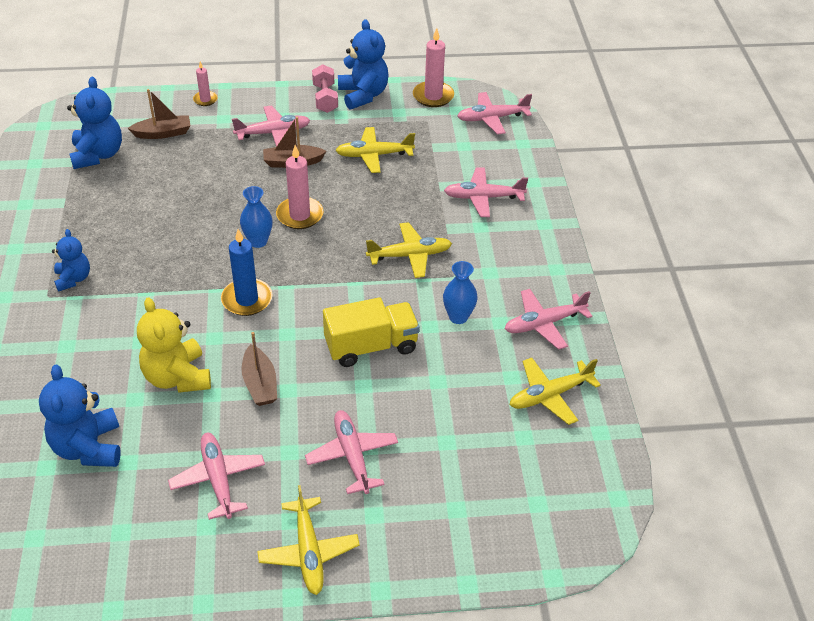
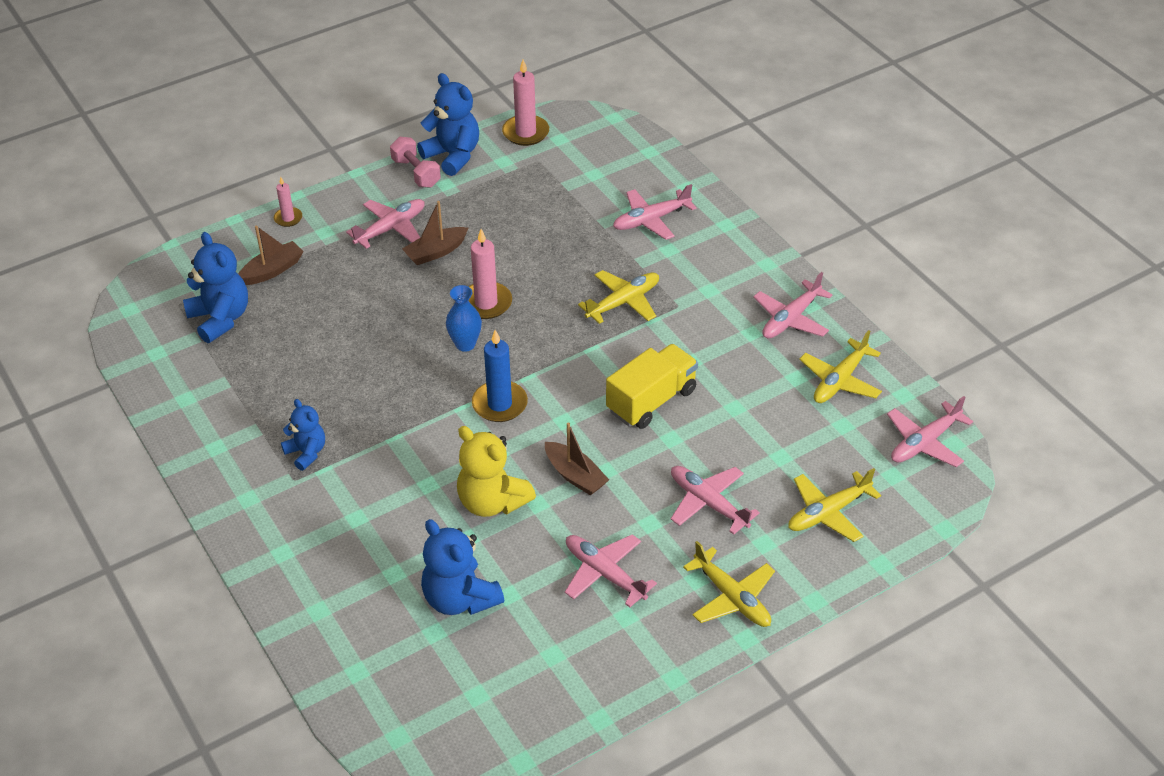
camera: 25 degrees left, 0 degrees up
(374, 155) = (513, 215): yellow plane -> yellow plane (828, 512)
(458, 317) = (710, 342): blue vase -> none
(492, 118) = (601, 136): pink plane -> pink plane (924, 442)

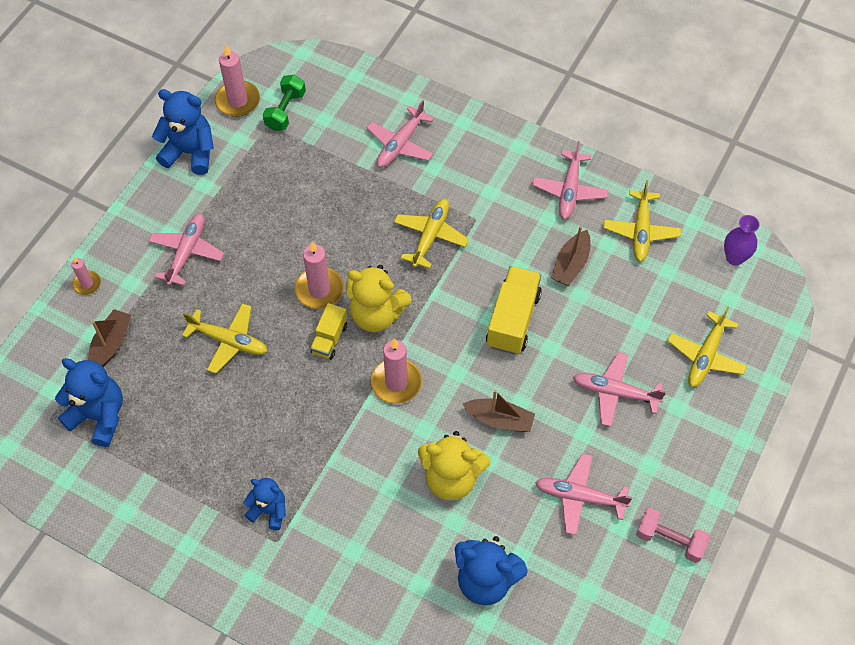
camera: 30 degrees left, 15 degrees up
(416, 173) = (170, 185): pink dumbbell -> pink dumbbell (669, 540)
(436, 252) = (242, 258): brown boat -> brown boat (571, 264)
(465, 344) = (329, 339): blue vase -> yellow truck
(499, 404) = (396, 382): blue candle -> pink candle
(523, 343) = (376, 314): none -> yellow teddy bear
(563, 155) = (285, 111): none -> green dumbbell
(732, 597) = (684, 467): yellow plane -> yellow plane (228, 341)
(924, 442) = (734, 258): pink plane -> purple vase

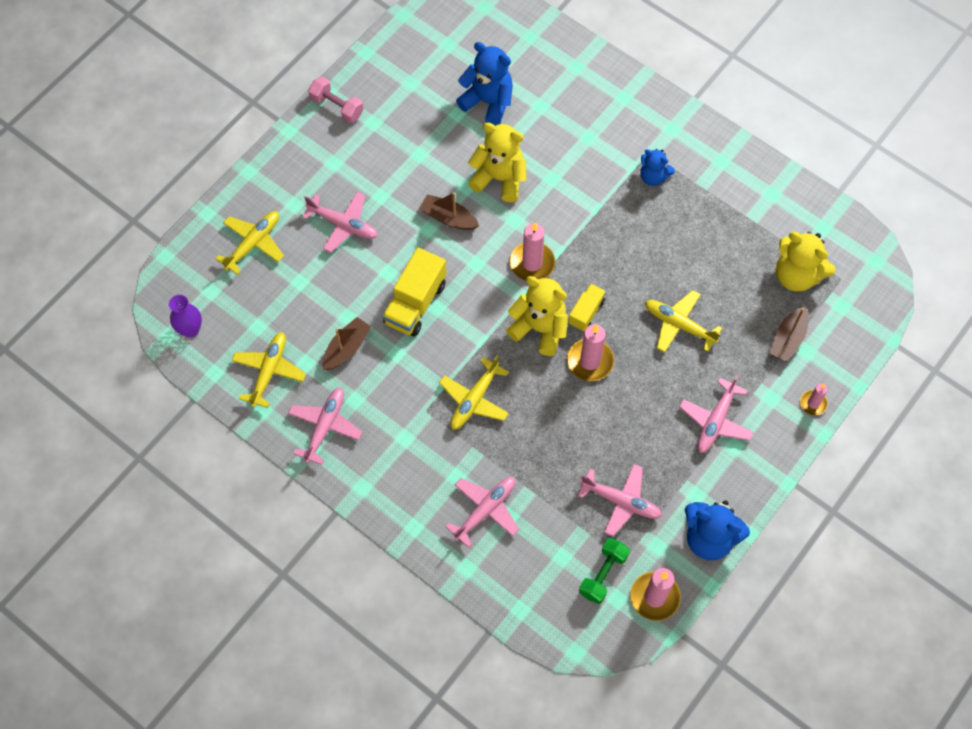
camera: 170 degrees left, 5 degrees up
(99, 416) = (796, 275): blue teddy bear -> yellow teddy bear
(580, 497) = (398, 148): pink plane -> pink plane (621, 501)

